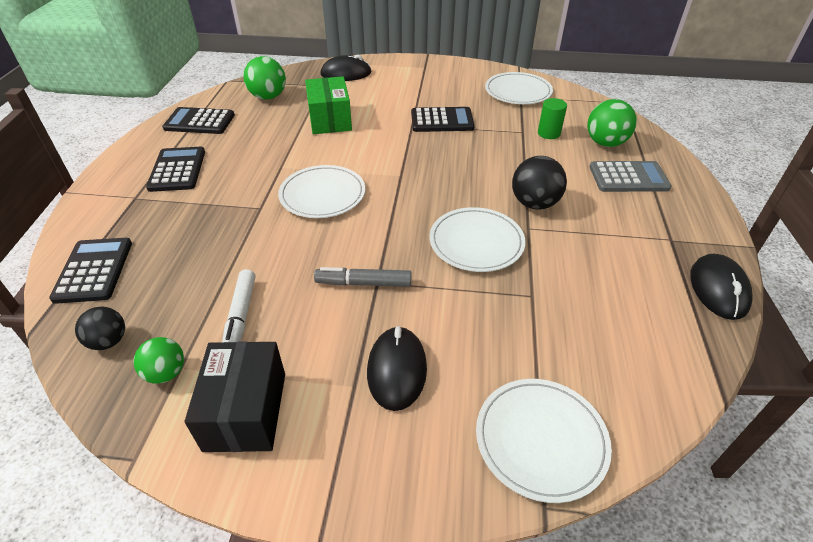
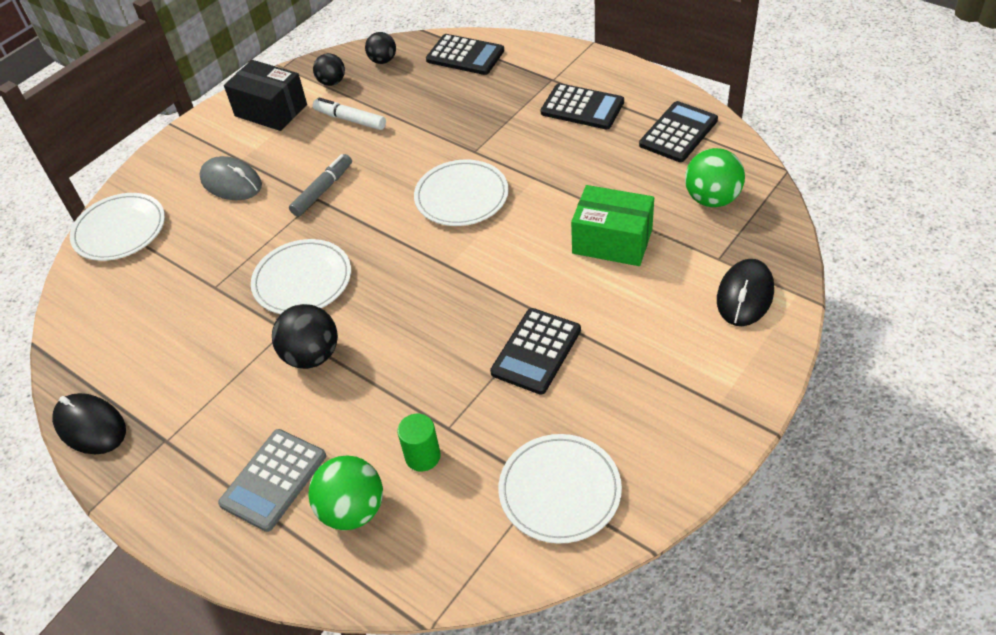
camera: 125 degrees right, 5 degrees up
(166, 373) = (332, 82): green ball -> black ball
(396, 370) = (231, 182): black mouse -> grey mouse

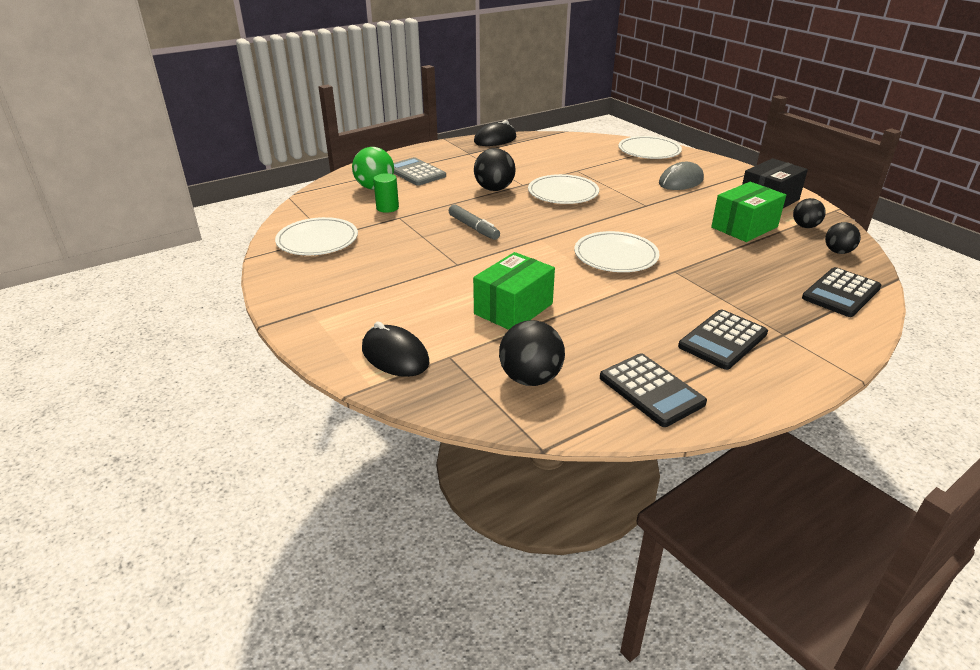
camera: 105 degrees right, 15 degrees down
(323, 190) = (655, 208): grey marker -> grey marker (473, 228)
(350, 119) = (744, 227): white marker -> green box
(536, 351) = (429, 254): black calculator -> none
(712, 199) = (530, 378): green ball -> black ball

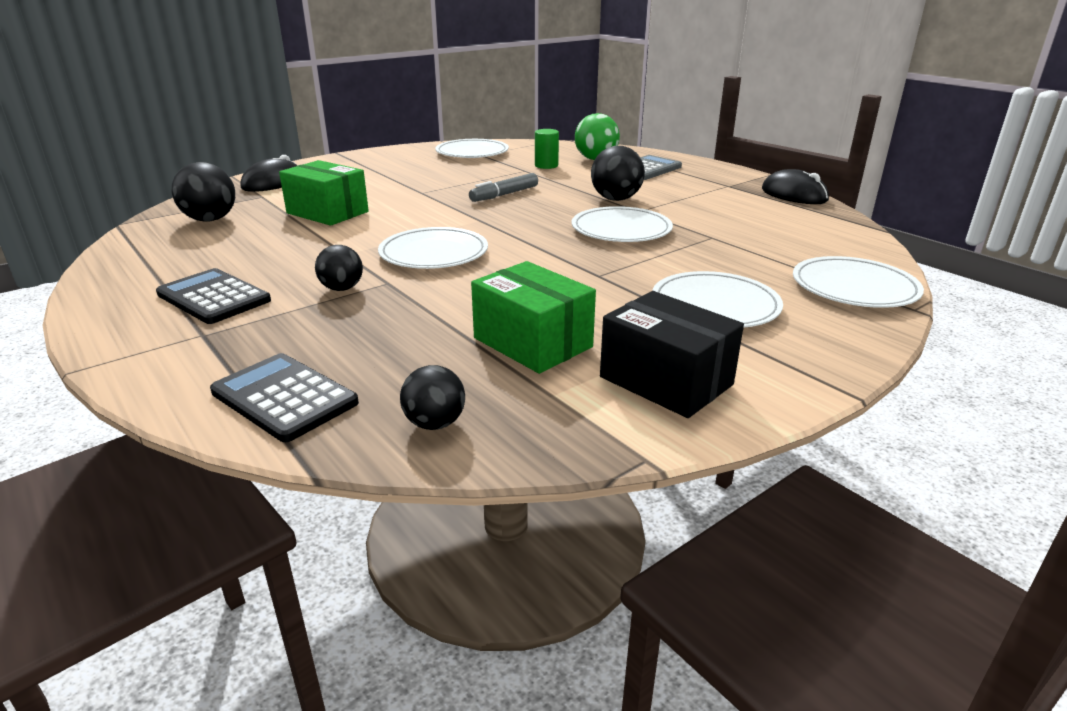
camera: 85 degrees right, 5 degrees down
(651, 390) = (154, 260): black calculator -> none
(681, 181) = (715, 305): grey mouse -> white plate
(805, 226) = (547, 404): black ball -> black ball (342, 288)

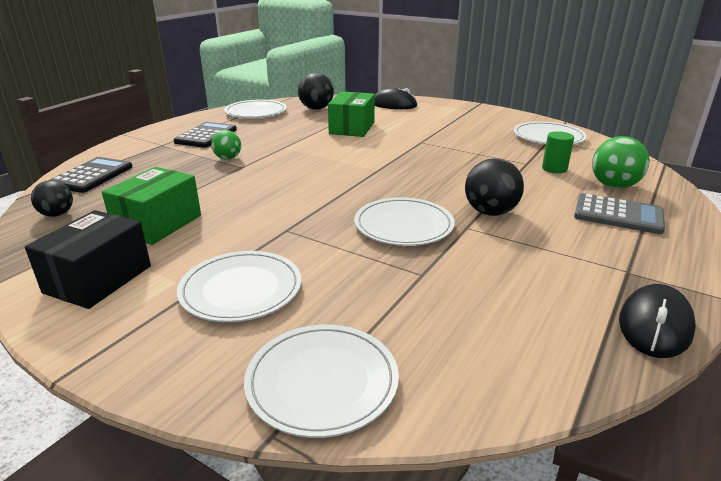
camera: 70 degrees right, 0 degrees up
(342, 288) = (228, 158): black ball -> green ball
(434, 253) = (298, 169): white plate -> white plate (256, 112)
(504, 194) = (447, 167): grey marker -> none

